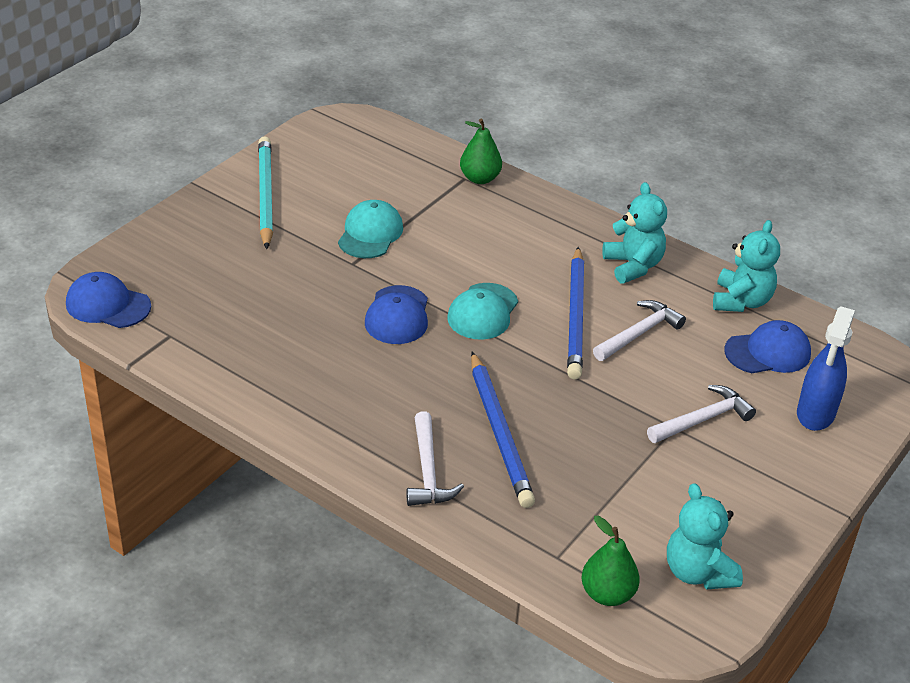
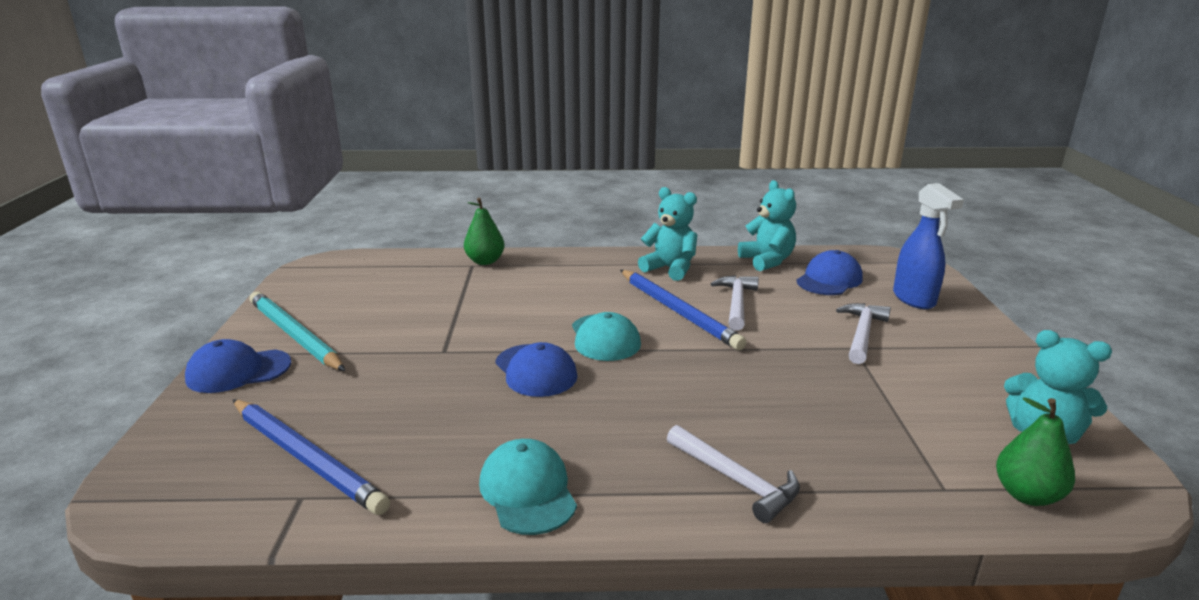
camera: 35 degrees left, 15 degrees down
(108, 305) = (181, 504): blue cap -> blue cap (238, 371)
(370, 233) = (435, 325): turquoise cap -> turquoise cap (528, 491)
(499, 432) = (745, 415): blue pencil -> blue pencil (305, 458)

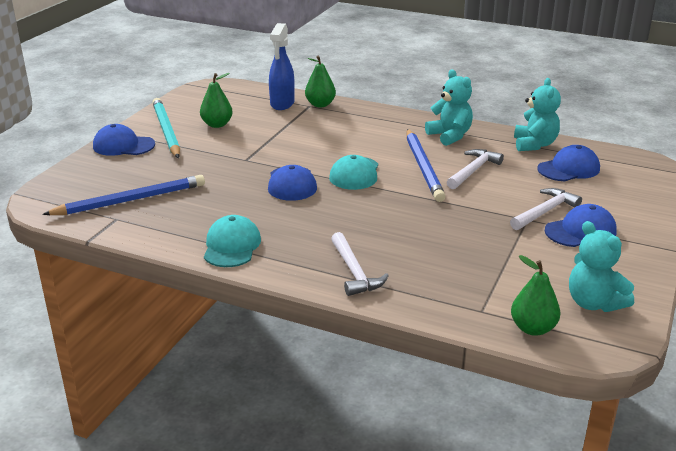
camera: 25 degrees right, 5 degrees up
(305, 458) = (130, 200): blue pencil -> blue pencil turned 90 degrees counterclockwise
(365, 312) = (217, 124): none -> green pear
(914, 299) = (622, 197): blue spray bottle -> blue spray bottle (282, 104)
(922, 348) = (581, 231): none -> blue cap

